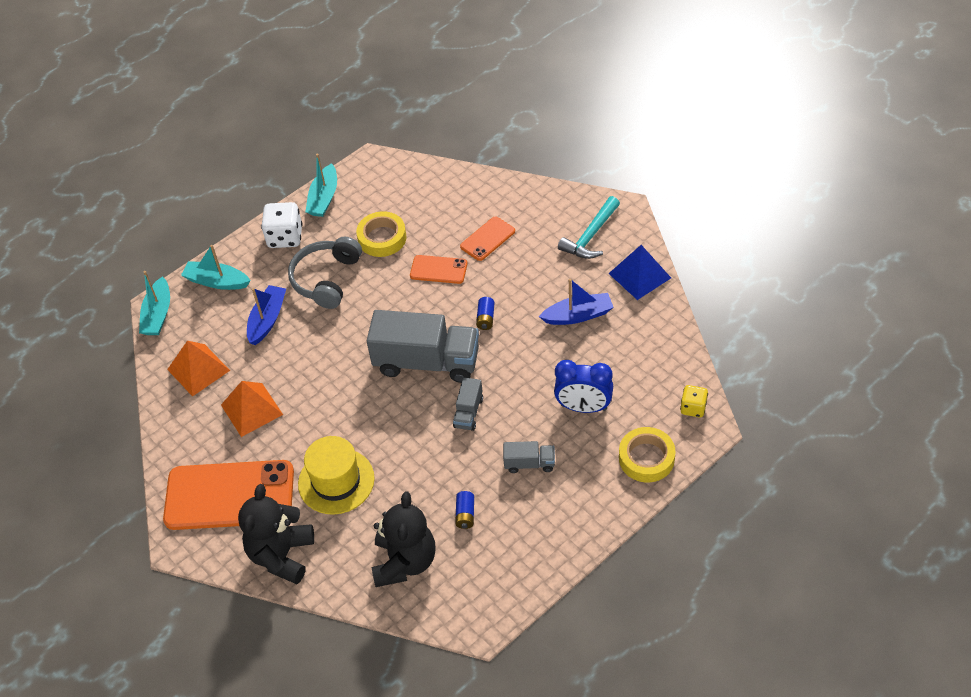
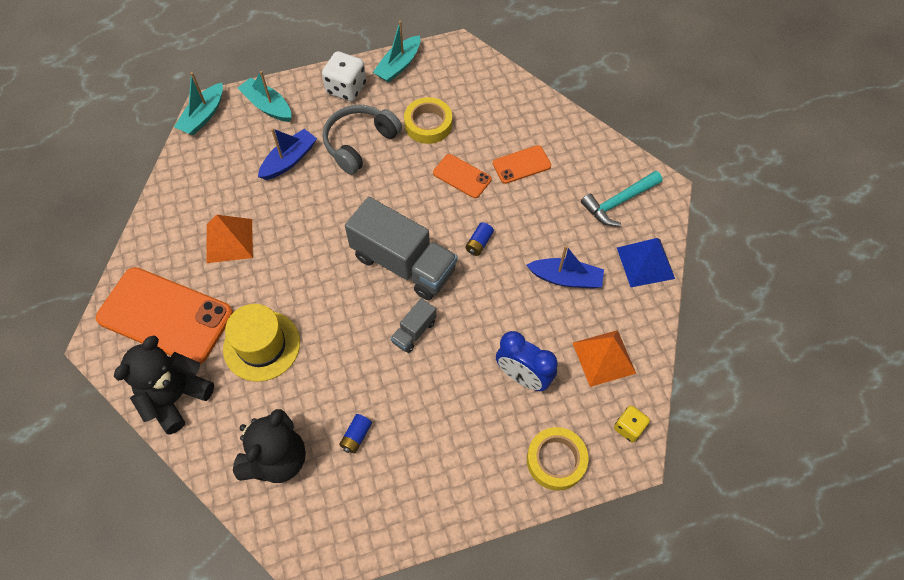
camera: 20 degrees right, 10 degrees up
(198, 370) = (207, 182): orange pyramid -> orange pyramid (603, 357)
(529, 463) = (442, 412): grey truck -> none

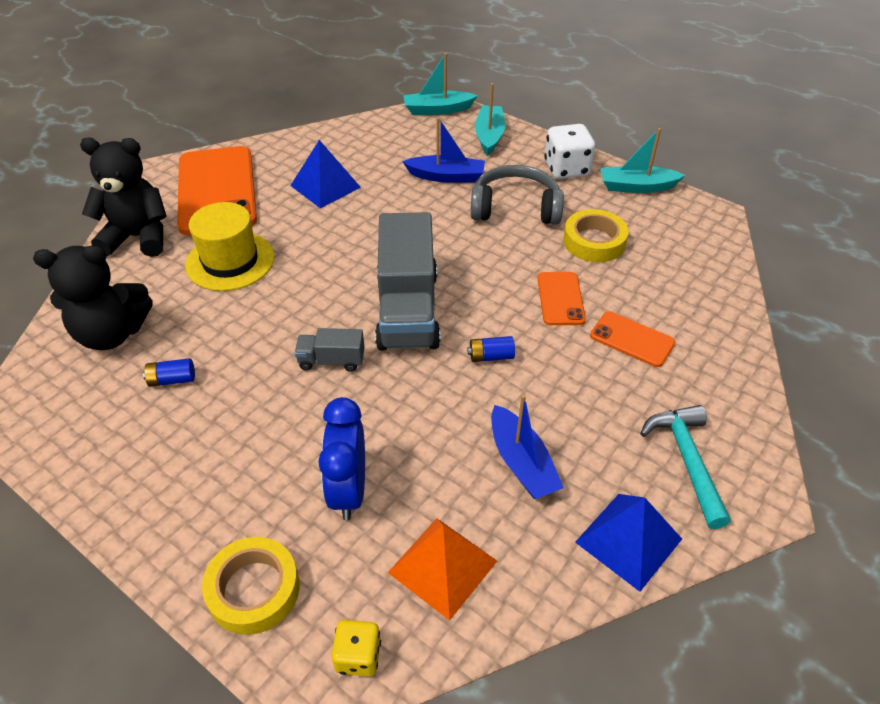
camera: 55 degrees right, 15 degrees down
(229, 240) = (325, 186): orange pyramid -> blue pyramid
(618, 202) = (687, 460): turquoise hammer -> turquoise hammer turned 60 degrees clockwise

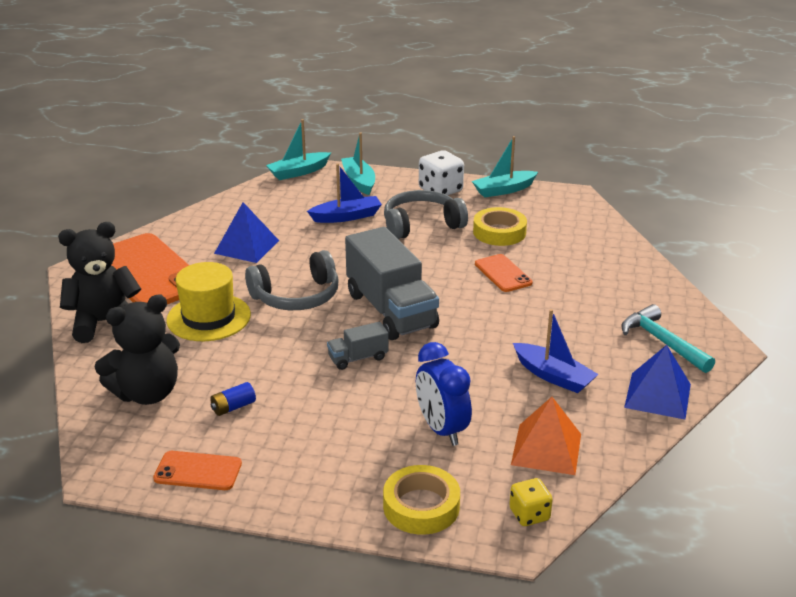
camera: 25 degrees left, 15 degrees down
(328, 261) = (296, 296): none -> grey headphones
(491, 356) = (480, 322): blue battery -> none
(632, 339) = (573, 284): orange phone -> orange phone (198, 471)

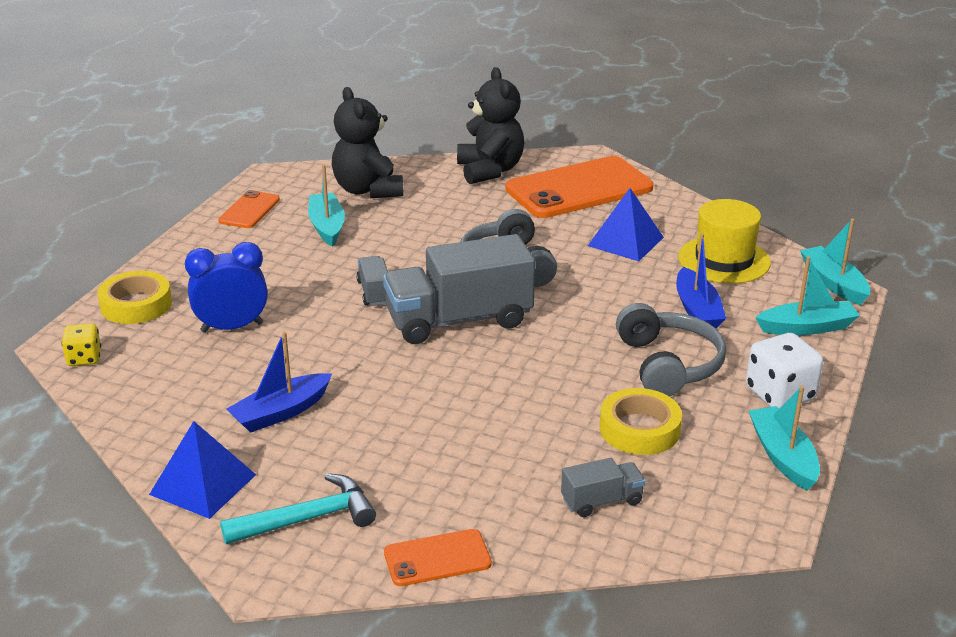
camera: 100 degrees right, 0 degrees up
(209, 317) = (481, 218): yellow hat -> yellow hat (724, 260)
(233, 407) = (327, 226): blue battery -> turquoise boat
(503, 273) = (521, 413): orange phone -> orange phone (437, 558)
(546, 449) = (164, 384): orange pyramid -> none
(577, 241) = (601, 501): none -> grey truck

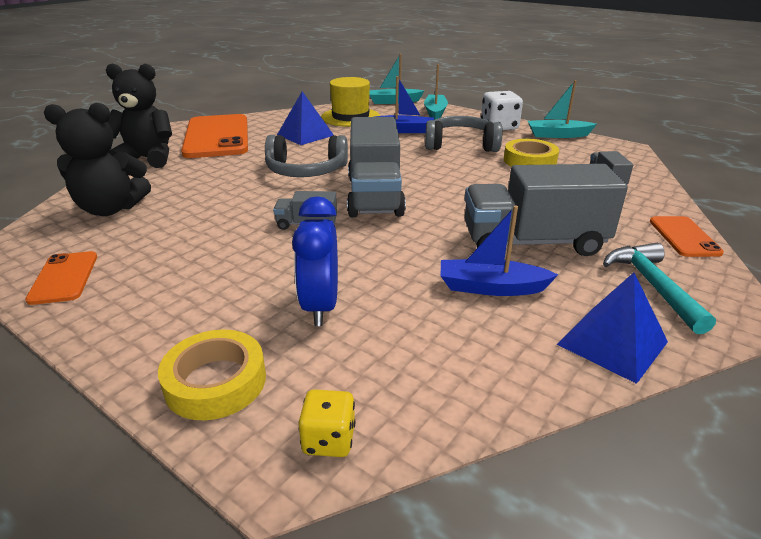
camera: 75 degrees left, 0 degrees up
(249, 210) = (64, 278): orange phone -> orange phone turned 45 degrees clockwise
(281, 412) = (491, 287): blue boat -> blue boat turned 120 degrees clockwise
(327, 226) = (159, 235): turquoise boat -> none
(381, 436) = (533, 242): none -> grey truck

